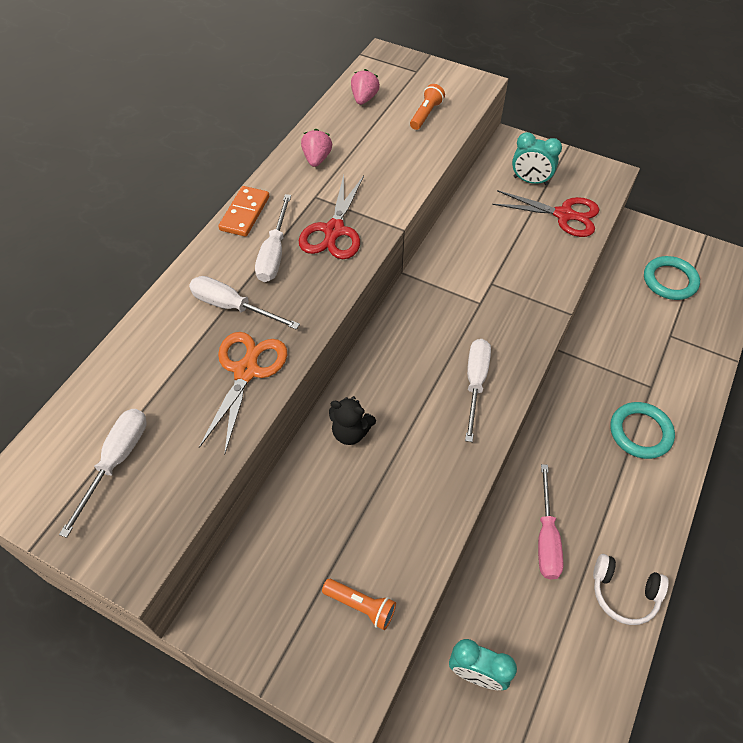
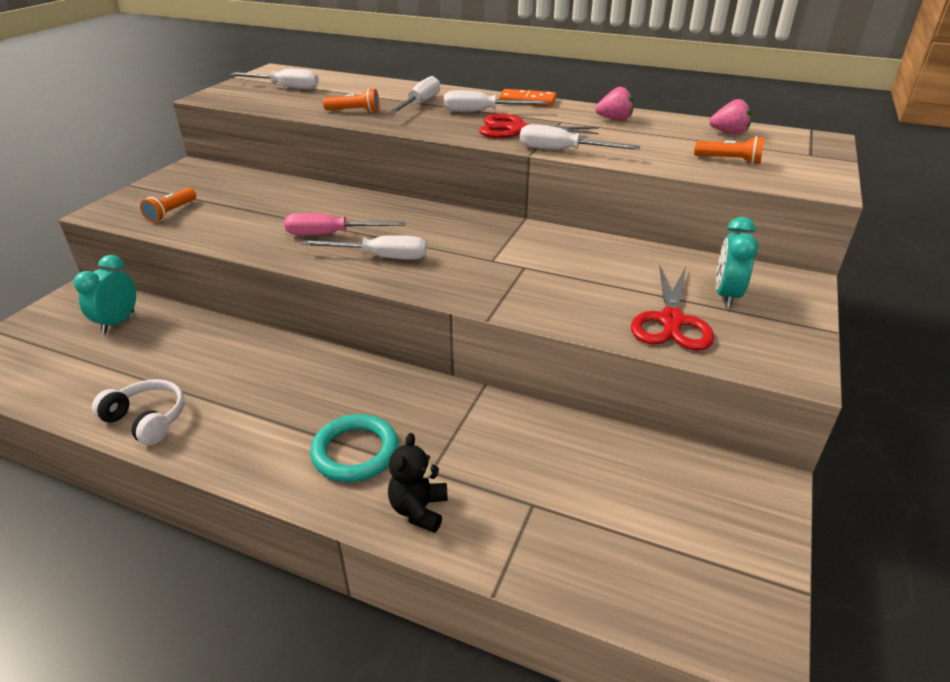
camera: 85 degrees right, 20 degrees down
(246, 371) = (354, 111): orange scissors -> orange flashlight
(351, 432) = (331, 202): black teddy bear -> black teddy bear (419, 509)
(396, 206) = (562, 151): none -> white screwdriver
(546, 537) = (231, 365): pink screwdriver -> pink screwdriver (331, 234)
(624, 593) = (147, 419): white headphones -> white headphones turned 105 degrees clockwise
(670, 280) = (655, 517): turquoise ring -> none

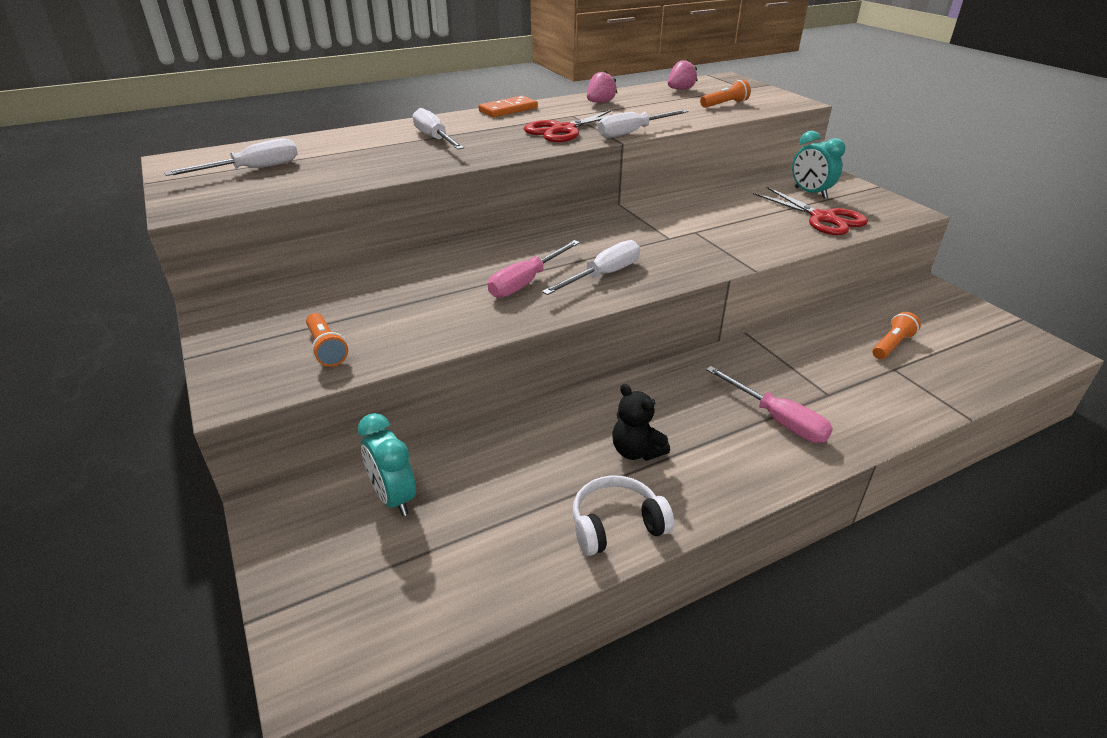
camera: 50 degrees left, 0 degrees up
(354, 111) = (397, 163): orange flashlight -> orange flashlight (892, 345)
(355, 452) = (777, 419): turquoise ring -> pink screwdriver
(419, 509) = (868, 416): black teddy bear -> black teddy bear (636, 451)
(482, 112) = (501, 127): white screwdriver -> none

